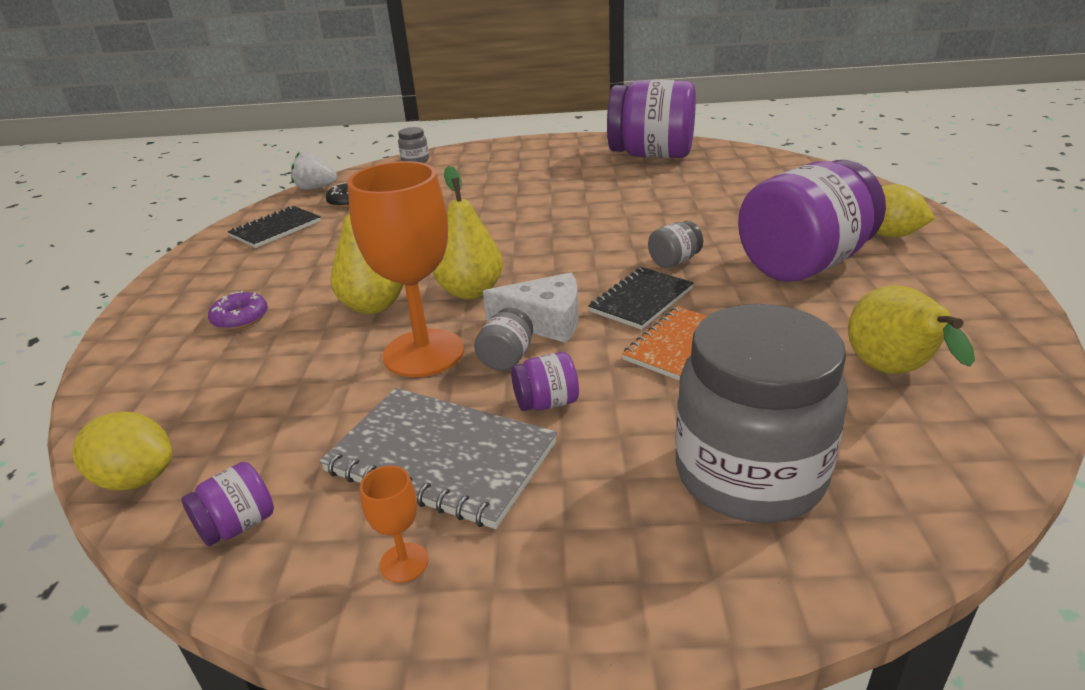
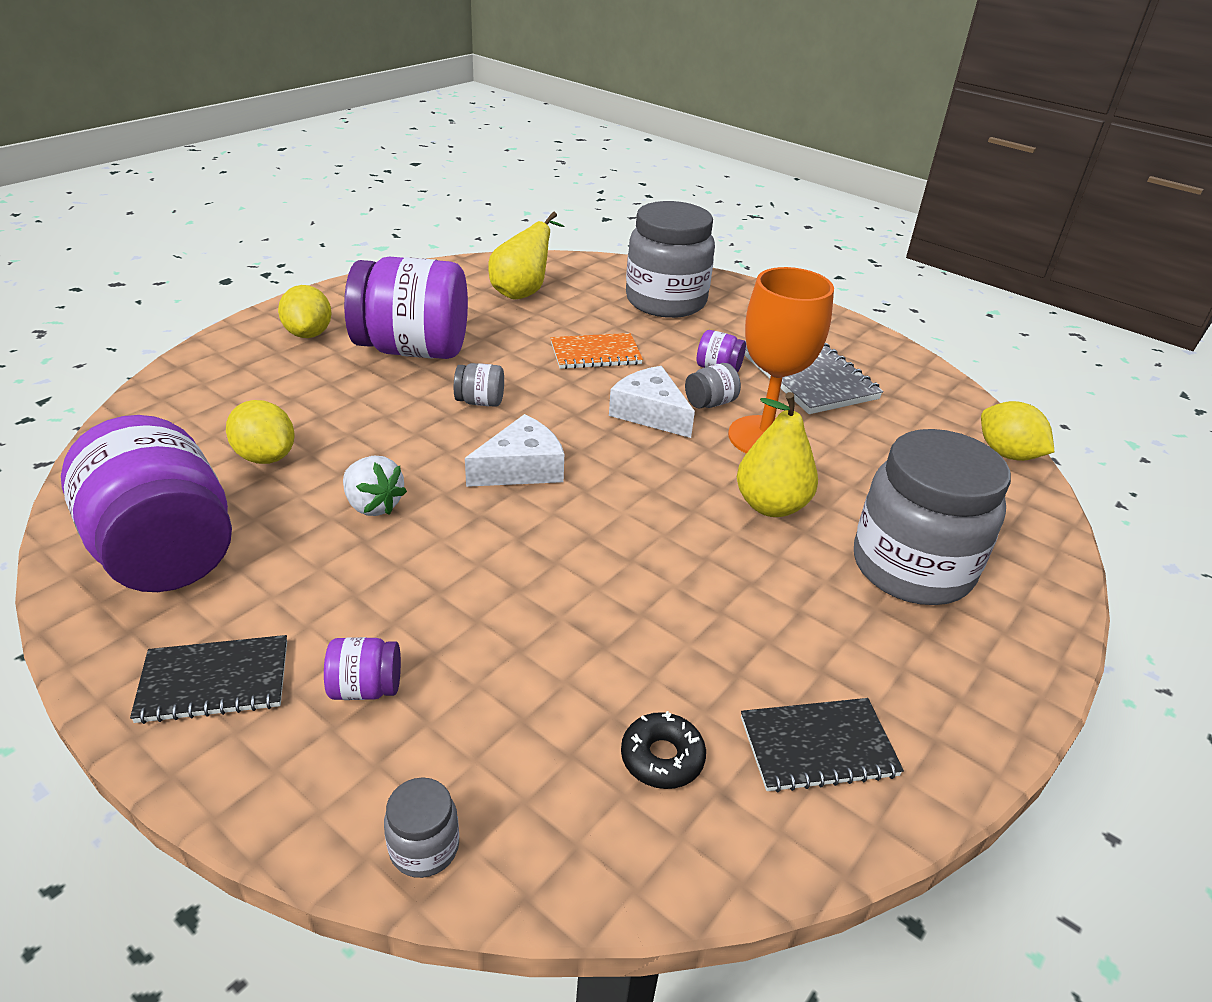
camera: 145 degrees left, 5 degrees up
(238, 525) = (939, 399): purple jar -> purple jar (365, 688)
(240, 318) = (911, 568): purple donut -> grey jar
(315, 188) = (686, 871): white strawberry -> white strawberry (373, 505)
(404, 562) = (856, 349): orange goblet -> none
(470, 291) = (673, 470): yellow pear -> none
(570, 245) = (521, 468): none -> white cheese
(641, 300) = (563, 389): black notebook -> black notebook (214, 681)
(706, 186) = (265, 456): none -> yellow lemon

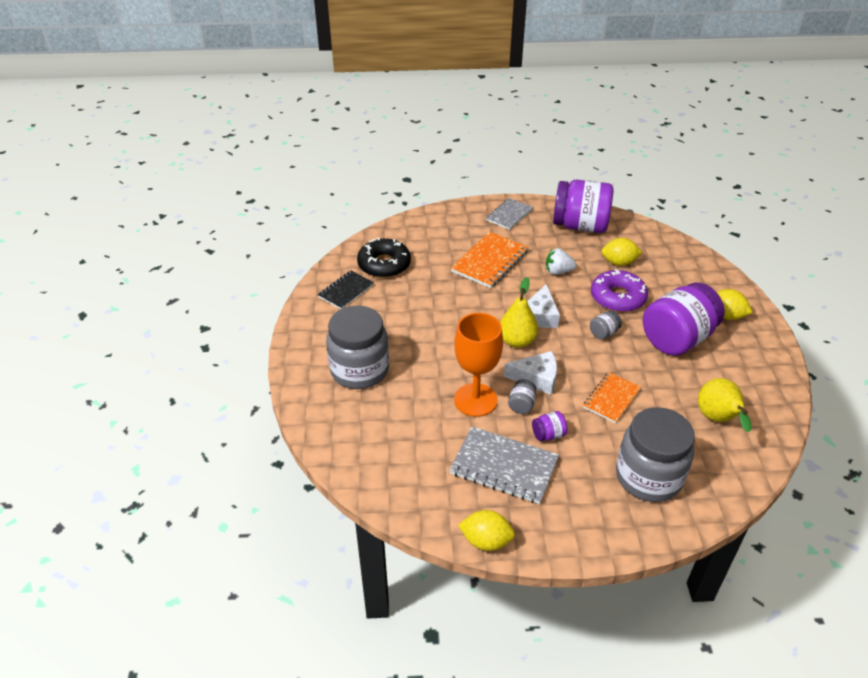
camera: 140 degrees right, 5 degrees up
(214, 681) = (509, 215): black notebook -> grey notebook
(365, 688) = (474, 234): purple jar -> none
(375, 421) = (617, 297): none -> purple donut
(424, 847) = (416, 221): grey jar -> none
(443, 601) = (490, 261): none -> orange notebook
(662, 758) = (384, 264): black donut -> black donut, size x1.91
(771, 505) = (435, 363): yellow pear -> yellow pear (517, 341)
(1007, 454) = (358, 476): yellow lemon -> yellow lemon (486, 541)

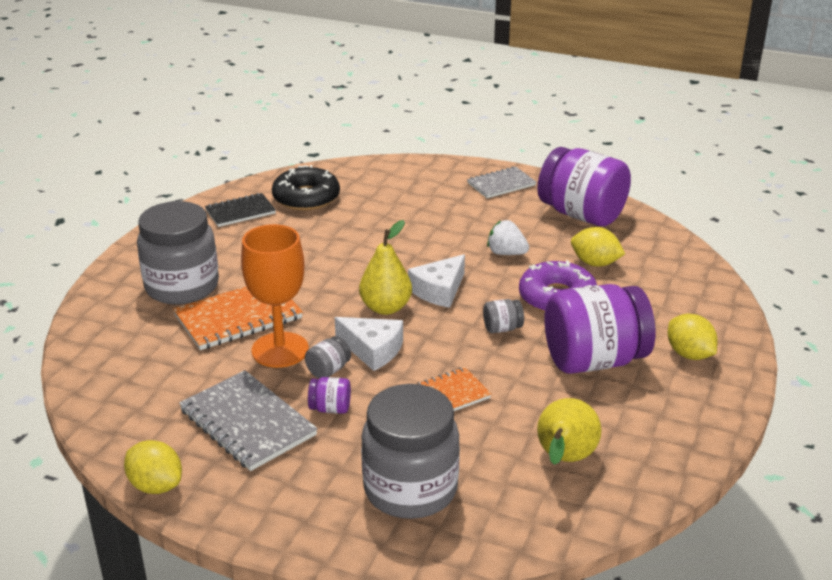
camera: 25 degrees right, 10 degrees down
(490, 261) = (431, 224): orange notebook -> orange notebook (238, 317)

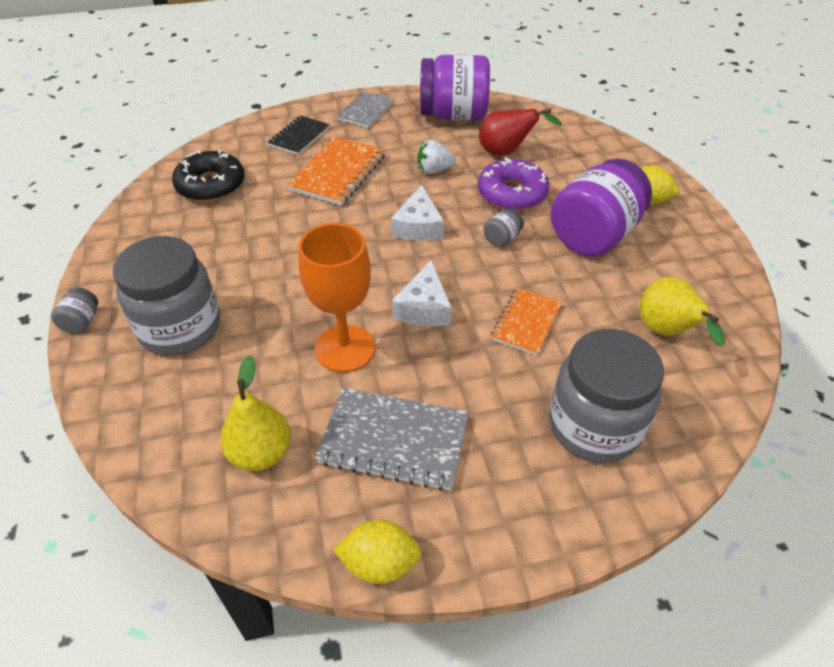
camera: 35 degrees left, 15 degrees up
(238, 317) = (270, 334): orange notebook -> orange notebook (338, 173)
(240, 212) = (160, 223): black notebook -> black notebook (299, 137)
(328, 370) = (408, 347): grey jar -> grey jar (82, 322)
(330, 408) = (450, 384): purple jar -> none
(373, 350) = (424, 307): white cheese -> white cheese turned 105 degrees clockwise
(385, 308) = (392, 262): yellow pear -> yellow pear (261, 453)
(595, 263) = (506, 152): yellow lemon -> red pear

